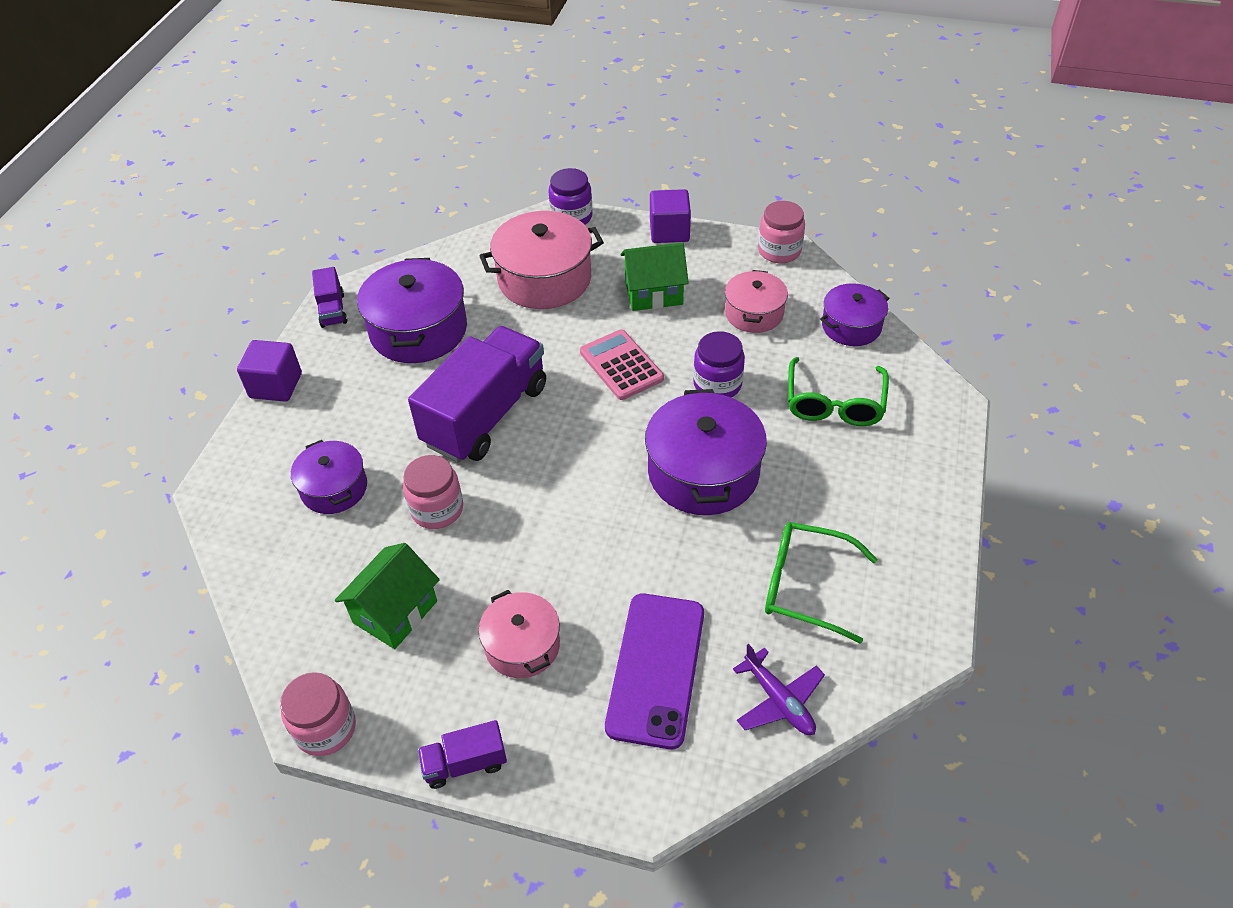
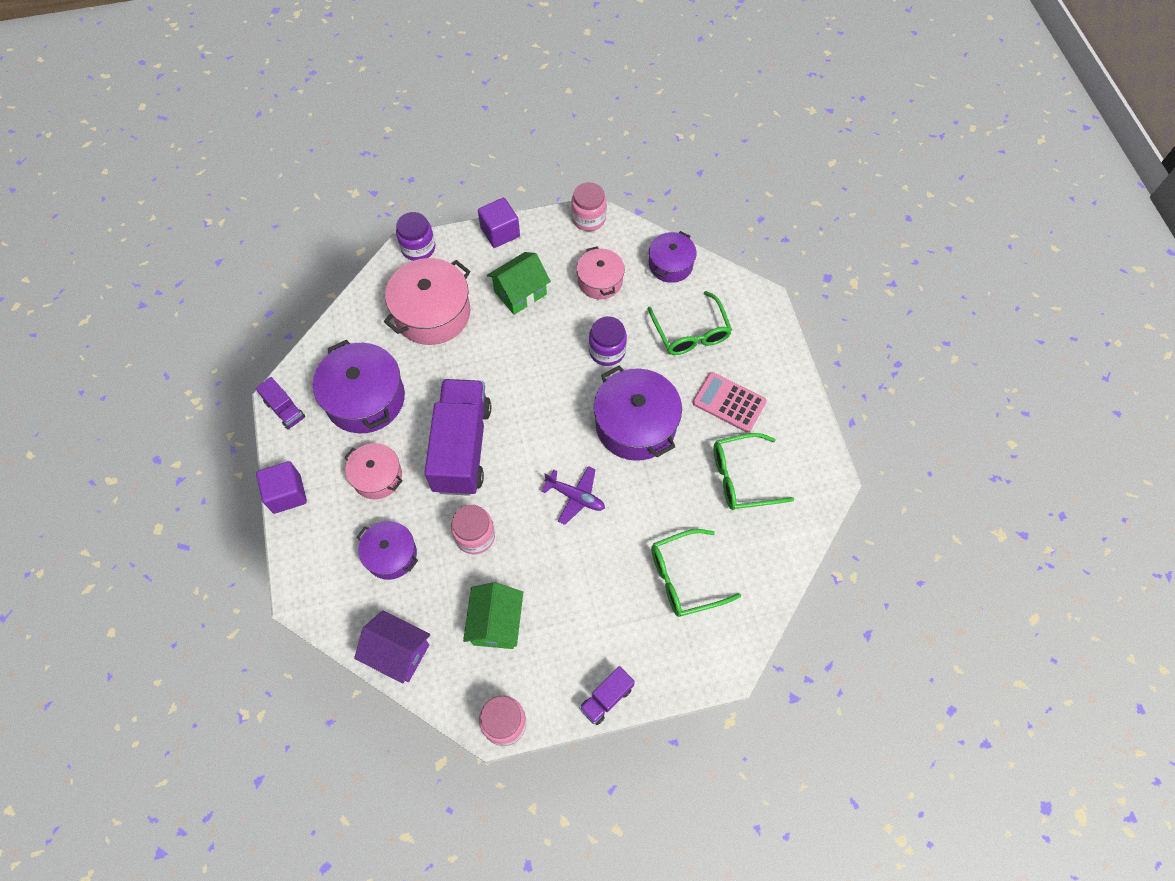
camera: 30 degrees left, 15 degrees up
(268, 591) = (398, 652): none -> purple house
(522, 645) = (593, 604): pink pot -> pink pot (377, 476)
(621, 365) = (533, 364): pink calculator -> pink calculator (729, 402)
(656, 669) = (684, 578): purple phone -> green glasses
(779, 700) = (766, 562): purple plane -> purple plane (575, 497)

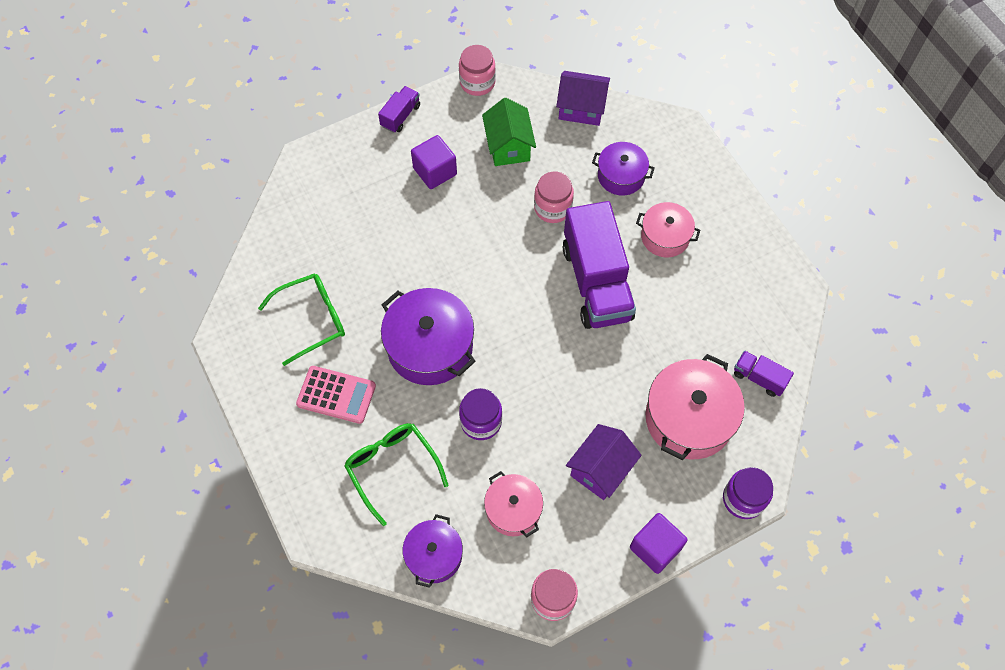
camera: 165 degrees right, 0 degrees up
(285, 410) = (786, 276): purple truck -> purple truck (759, 378)
(287, 494) = (740, 202): purple cube -> purple cube (435, 171)
(365, 398) = (714, 306): purple pot -> none
(520, 293) = (601, 469): green house -> purple house
(575, 497) = (471, 263): purple plane -> none
(684, 578) = (353, 217): green glasses -> none

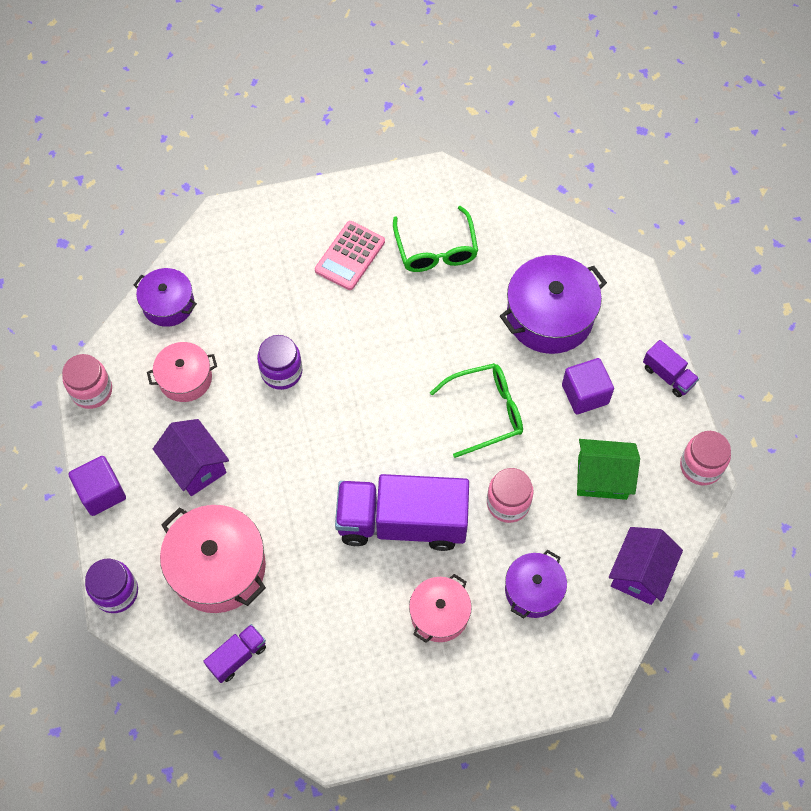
camera: 105 degrees right, 0 degrees up
(392, 468) = (262, 287): green glasses -> green glasses (486, 412)
(430, 347) = (375, 345): purple pot -> purple pot (549, 316)

